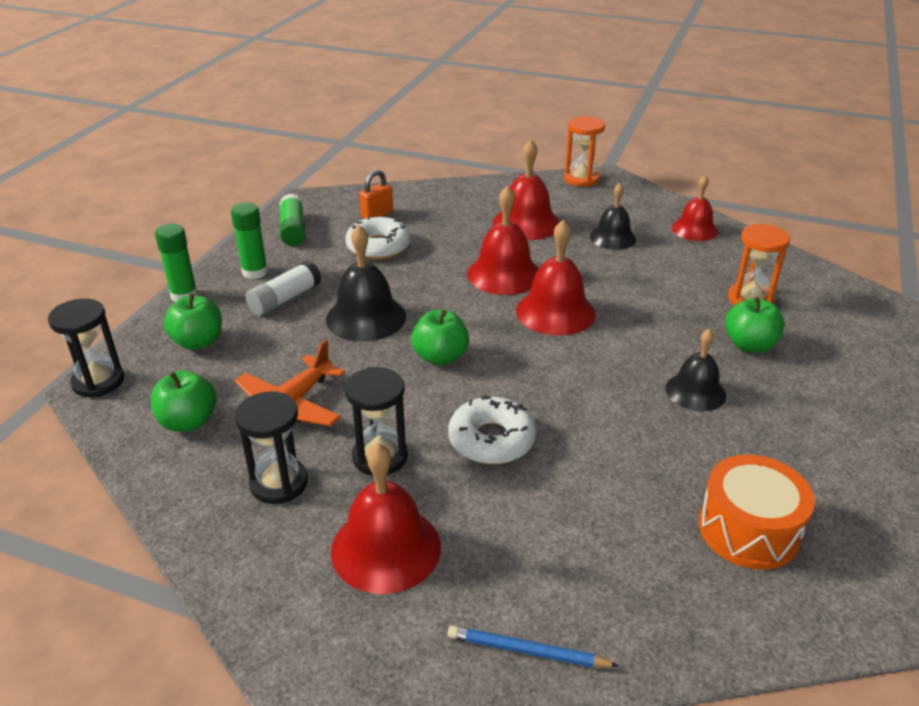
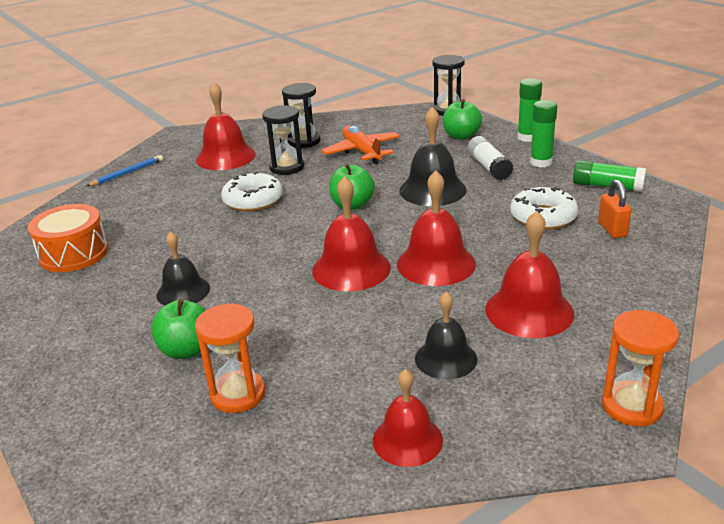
camera: 125 degrees right, 5 degrees down
(188, 422) = (382, 127): green apple -> none

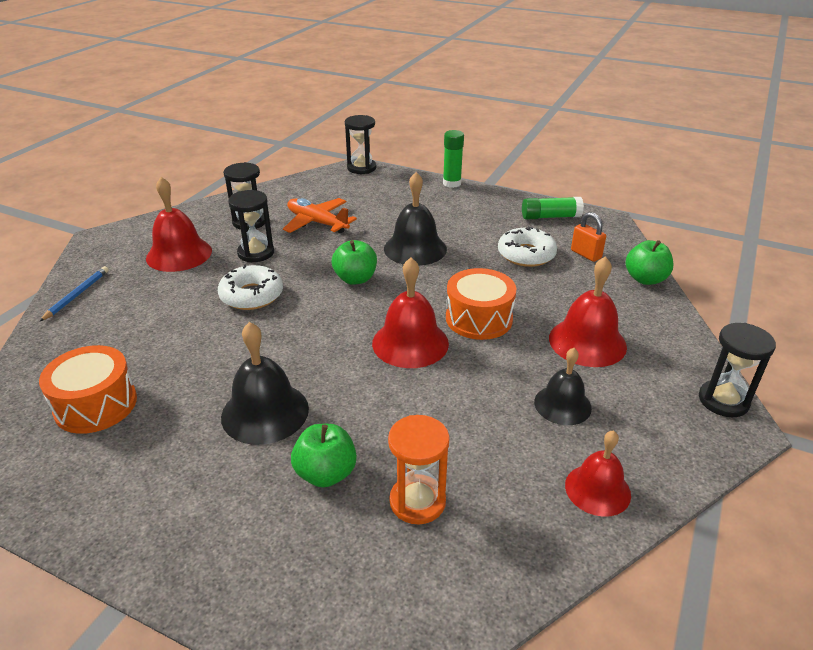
camera: 30 degrees left, 5 degrees up
(183, 291) = (265, 412): black bell -> black bell, size x1.51
(436, 263) = (479, 318): red bell -> orange drum
(461, 136) = (395, 191): green apple -> green apple (645, 279)
(489, 167) = (444, 217): white glue stick -> none
(541, 162) = (482, 205): green glue stick -> none
(631, 406) = (723, 401): orange hourglass -> black hourglass

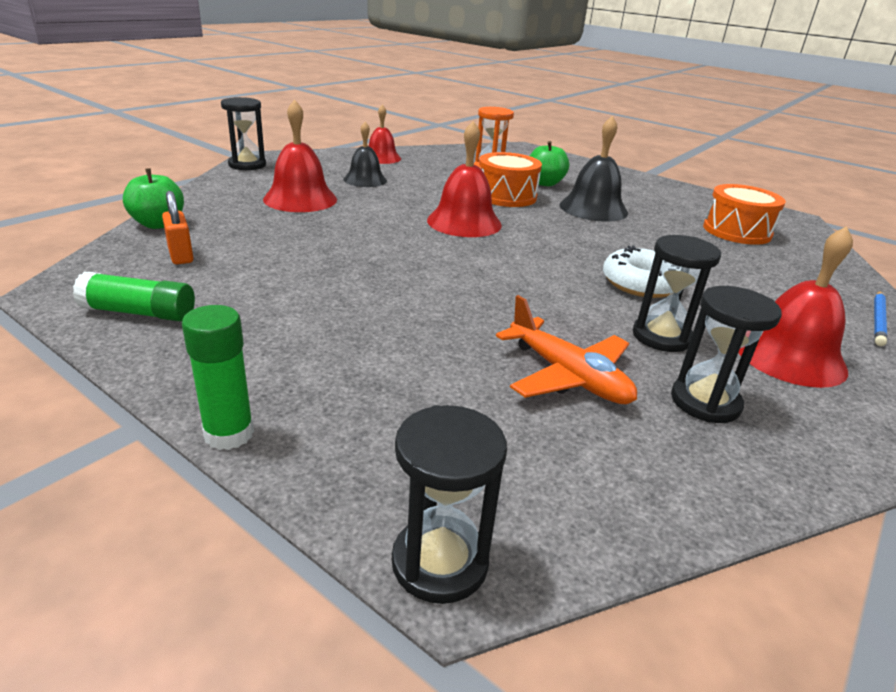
camera: 170 degrees left, 5 degrees down
(355, 279) = (509, 279): green apple -> none
(415, 248) = (410, 302): black bell -> none
(479, 318) = (384, 226): orange drum -> orange drum (506, 196)
(526, 254) = (260, 268): white donut -> none

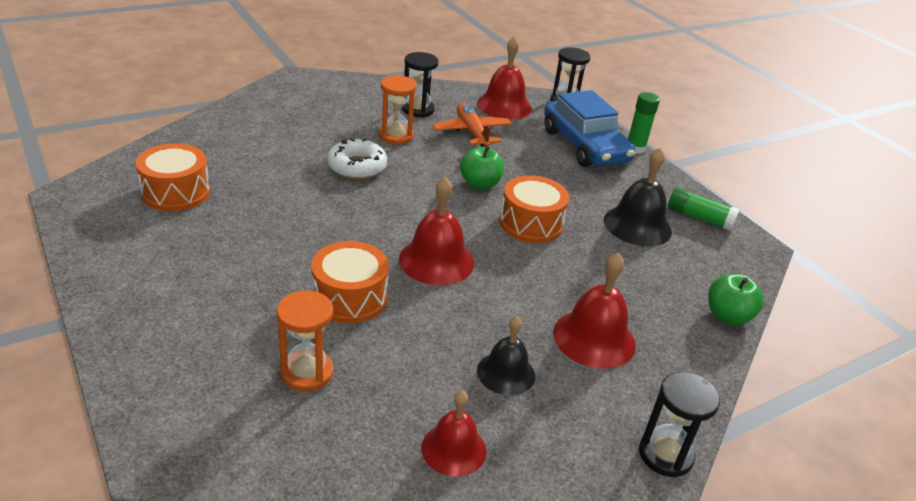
camera: 160 degrees left, 5 degrees up
(181, 256) = (692, 266): orange padlock -> none
(347, 406) = (585, 146): none -> blue car
(391, 264) = (531, 223): none -> orange drum
(545, 183) = (267, 317): green apple -> green apple (479, 184)
(593, 208) = (273, 254): black bell -> black bell (637, 225)
(661, 337) = (396, 136): black hourglass -> orange hourglass
(789, 356) = (338, 112): red bell -> red bell (504, 105)
(878, 320) = (240, 112): blue pencil -> none

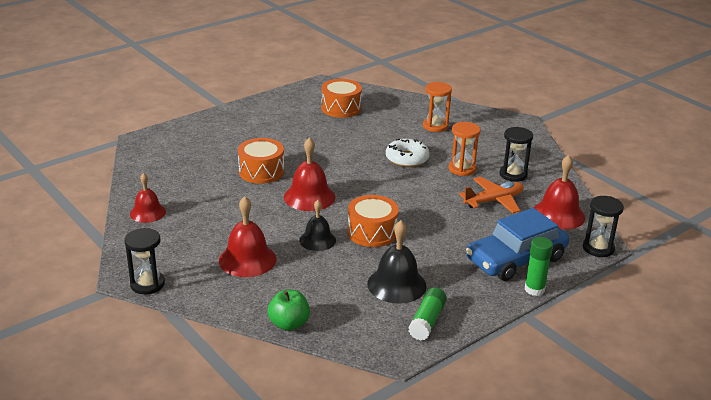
camera: 85 degrees right, 5 degrees down
(307, 372) = (197, 166): orange hourglass -> orange hourglass (435, 126)
(479, 184) = (414, 208): green apple -> none
(506, 373) = (208, 226): black bell -> black bell (317, 240)

